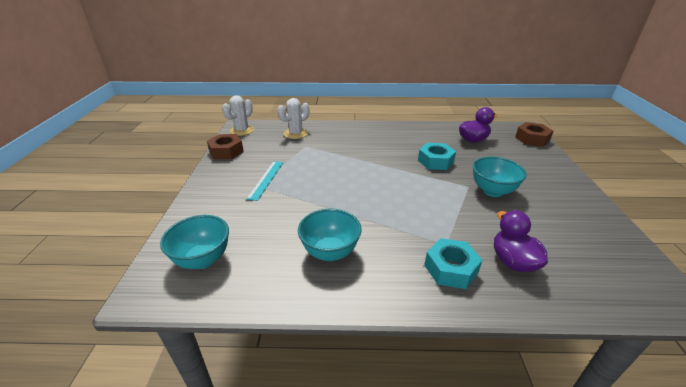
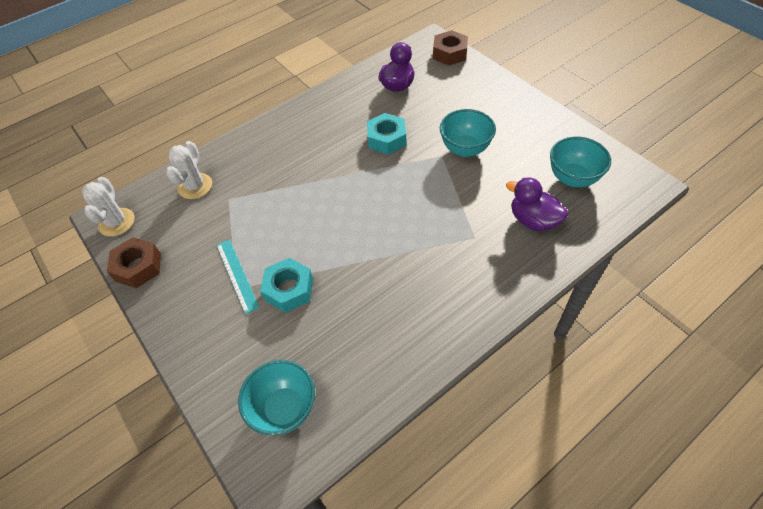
camera: 35 degrees left, 20 degrees up
(330, 252) = (391, 314): turquoise bowl -> turquoise bowl (572, 178)
(451, 269) = (497, 260): turquoise nut -> turquoise nut (289, 289)

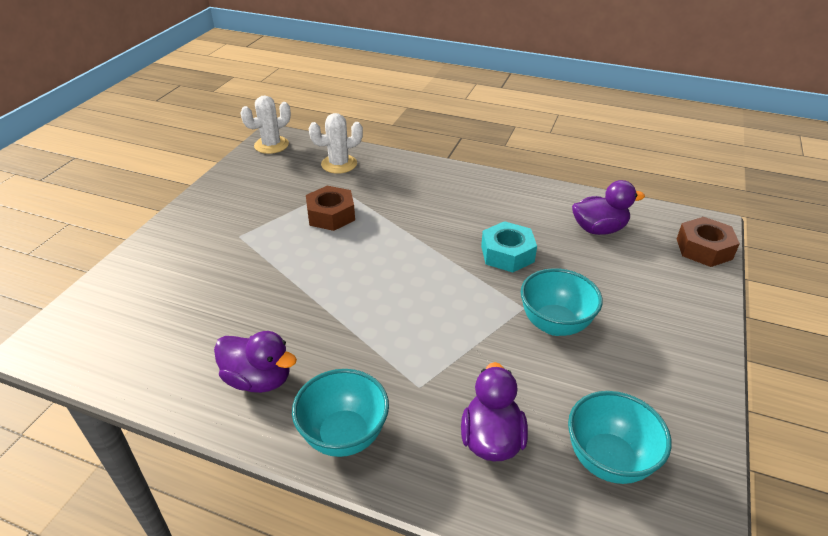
camera: 55 degrees right, 15 degrees down
(138, 267) = (232, 175): brown nut -> brown nut (331, 215)
(237, 275) = (254, 230): turquoise ruler -> none
(284, 408) = (117, 323): turquoise bowl -> turquoise bowl (344, 435)
(289, 289) = (255, 269): turquoise nut -> none
(413, 324) = (258, 379): none -> purple duck

